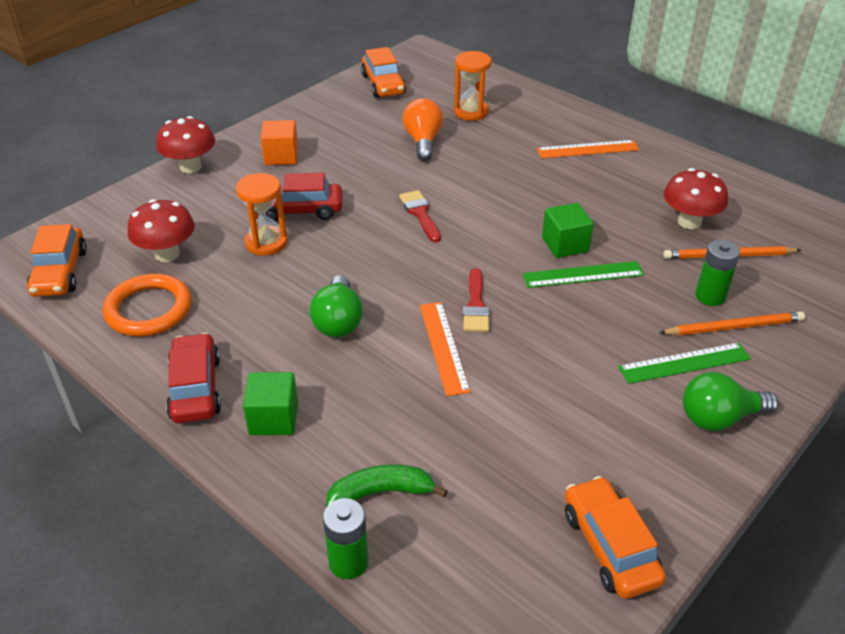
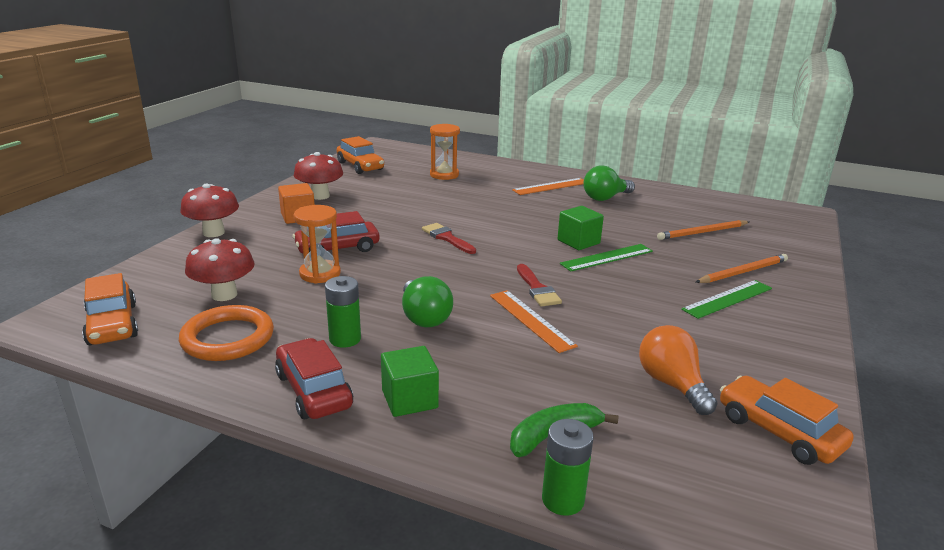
camera: 20 degrees left, 15 degrees down
(423, 141) = (417, 195): orange light bulb -> orange light bulb (672, 384)
(689, 222) = (658, 217): red mushroom -> red mushroom (320, 196)
(710, 296) = (710, 257): green battery -> green battery (345, 339)
(719, 418) = (782, 328): green light bulb -> green light bulb (605, 198)

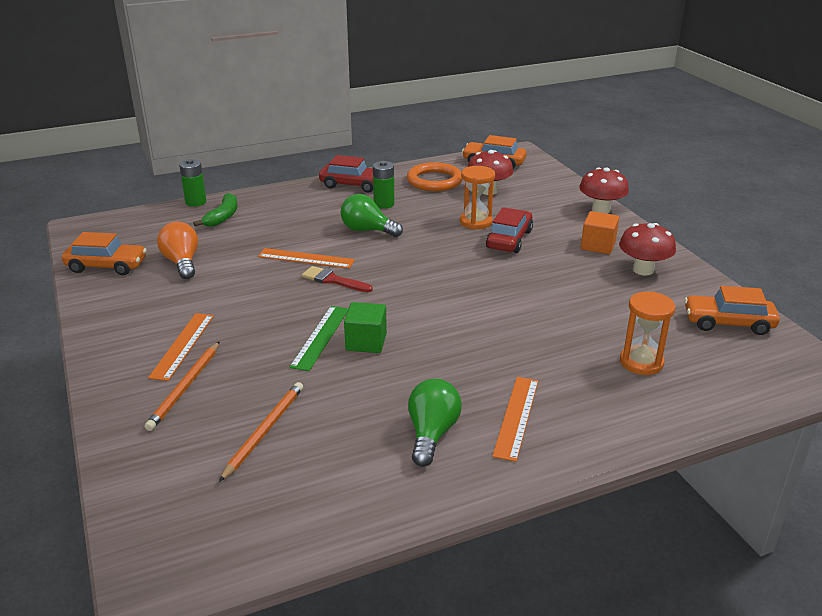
camera: 135 degrees right, 5 degrees up
(409, 399) = (307, 200): green cube -> none
(447, 238) = (466, 286): red brush -> none
(672, 384) = (182, 263): orange light bulb -> orange light bulb turned 135 degrees counterclockwise
(728, 299) = (182, 345): green ruler -> orange ruler

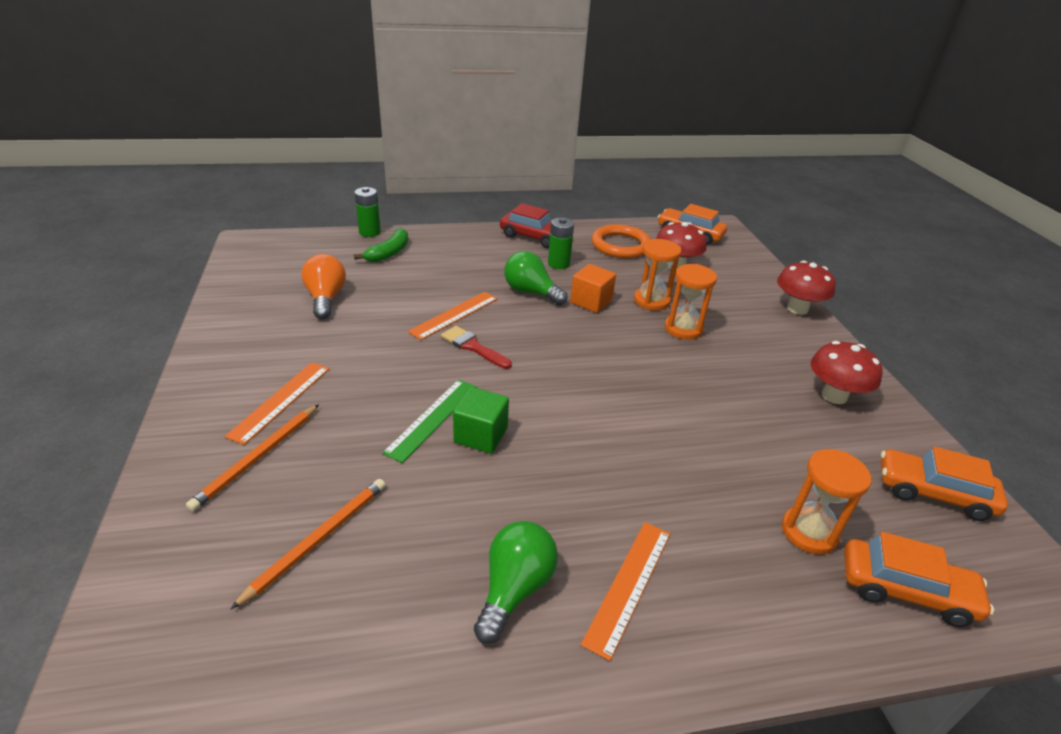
camera: 10 degrees right, 5 degrees up
(107, 266) = (250, 290): orange car -> orange car (905, 590)
(306, 258) = (454, 315): orange ruler -> orange ruler turned 75 degrees counterclockwise
(509, 239) = (683, 329): red car -> orange hourglass
(598, 245) = (785, 354): orange cube -> orange cube (591, 301)

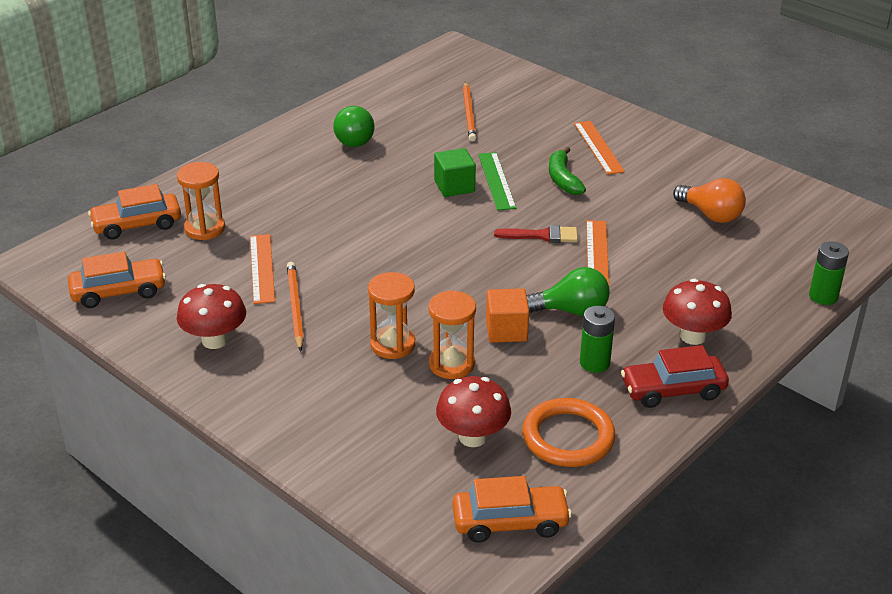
camera: 145 degrees right, 0 degrees up
(258, 458) = (556, 123): orange pencil -> orange pencil (295, 307)
(389, 252) = (758, 283): green banana -> green banana (563, 179)
(628, 585) = (297, 163): orange ruler -> orange ruler (262, 268)
(797, 309) = (290, 442): red mushroom -> red mushroom (693, 336)

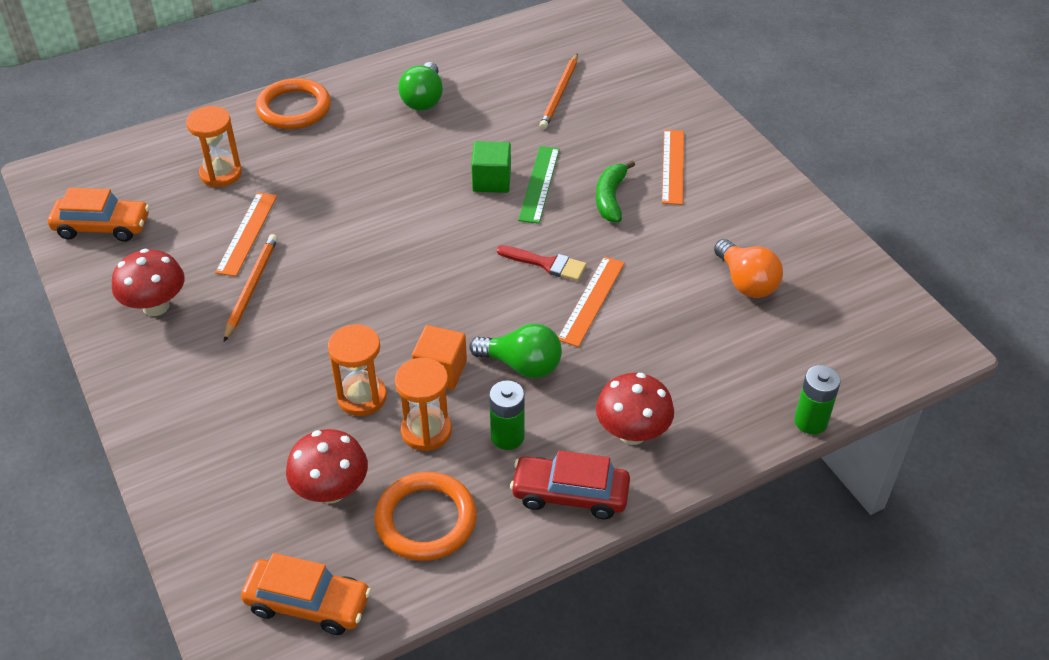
camera: 20 degrees right, 10 degrees up
(137, 225) = (162, 154): orange car -> none
(239, 167) = (294, 108): none -> orange ring
(392, 345) = (318, 357): orange hourglass -> orange hourglass (426, 431)

